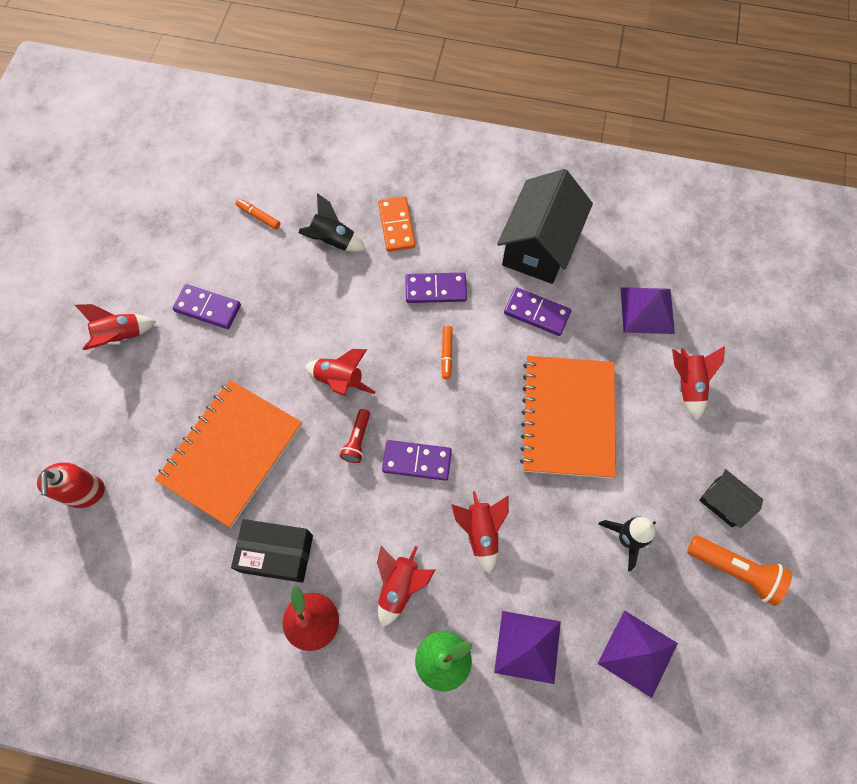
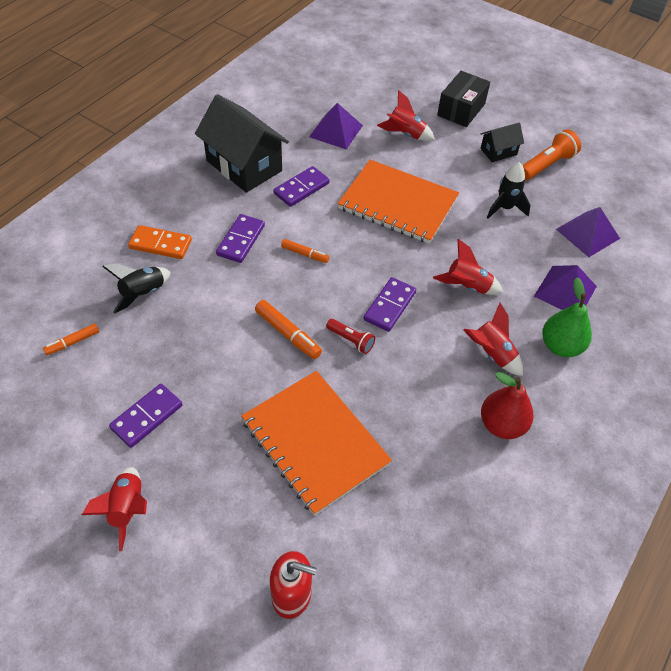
camera: 70 degrees left, 15 degrees down
(277, 554) = (430, 434): black box -> black box (461, 110)
(340, 380) = (288, 334): red rocket -> orange marker

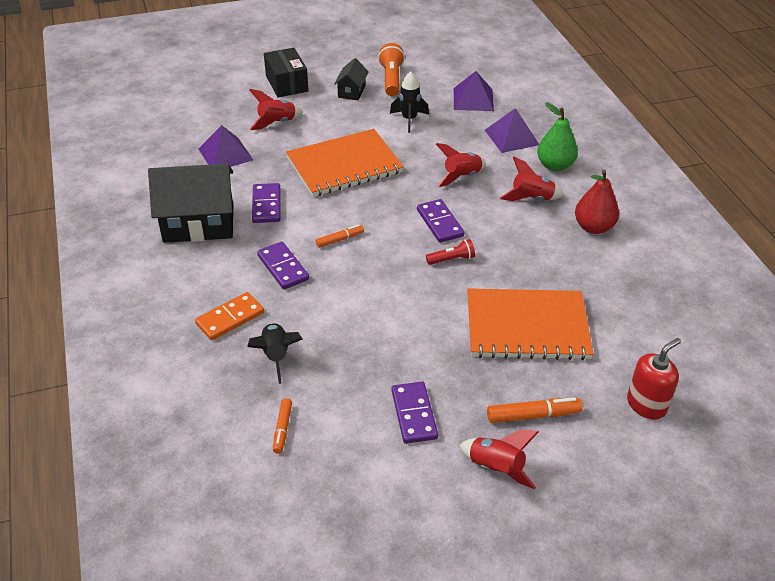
camera: 50 degrees left, 10 degrees down
(288, 334) = (411, 290): orange marker -> orange marker (533, 415)

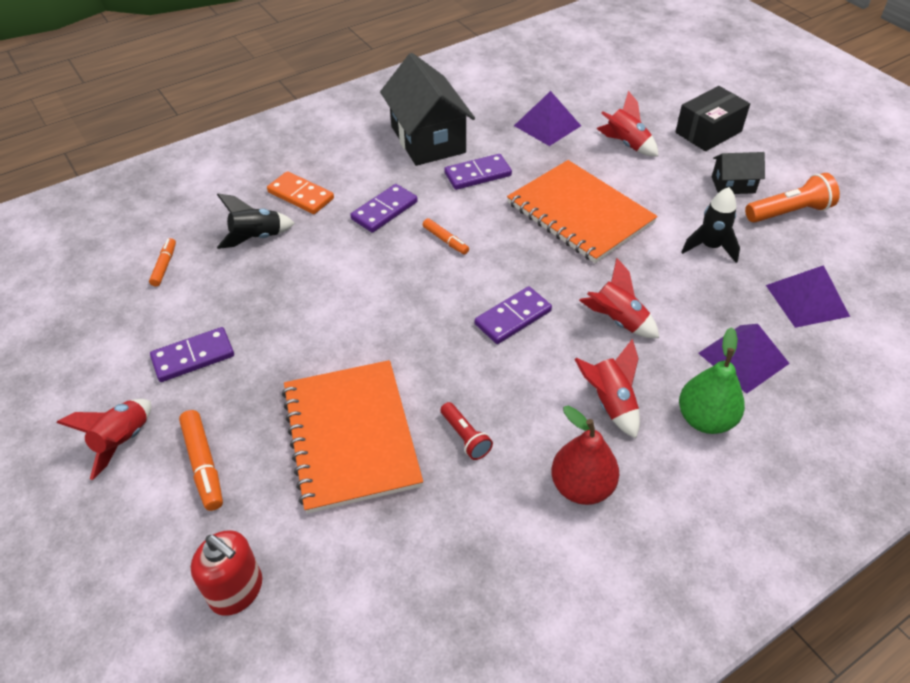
camera: 75 degrees right, 5 degrees up
(282, 429) = (164, 266): orange marker -> orange marker turned 105 degrees clockwise
(452, 259) = (449, 341): red flashlight -> red flashlight (465, 437)

